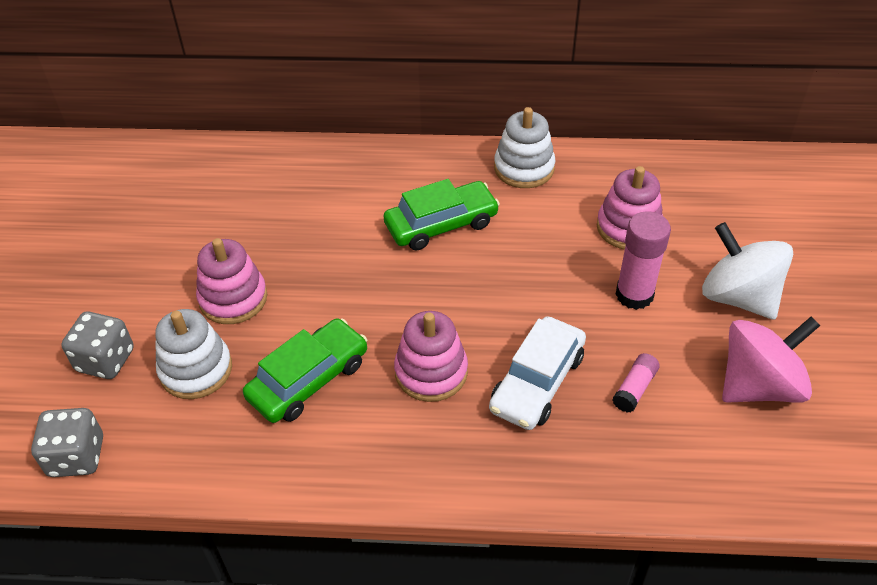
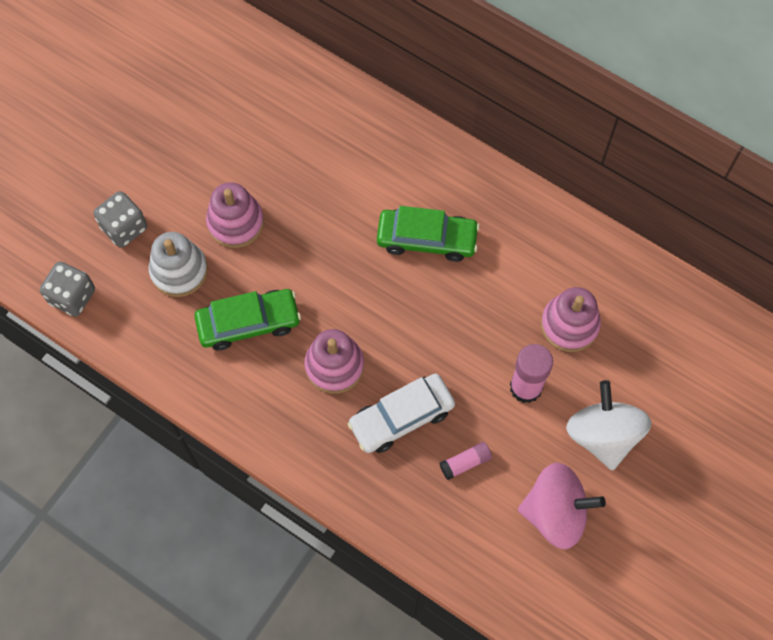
camera: 30 degrees right, 20 degrees up
(524, 168) = (530, 219): white stacking toy -> none

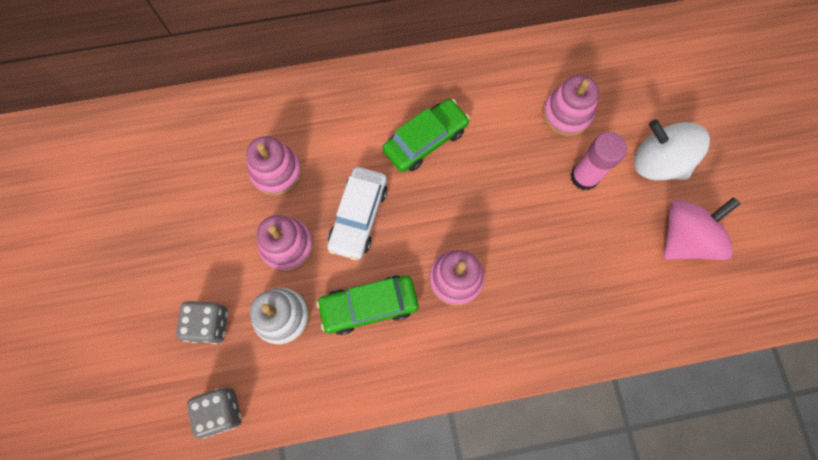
camera: 45 degrees left, 5 degrees up
(248, 323) = (369, 306): green car -> green car turned 135 degrees counterclockwise
(285, 159) = (276, 172): none -> pink stacking toy
(401, 417) = (533, 270): white car -> white car (358, 216)
(465, 463) = (601, 260): pink glue stick -> none

